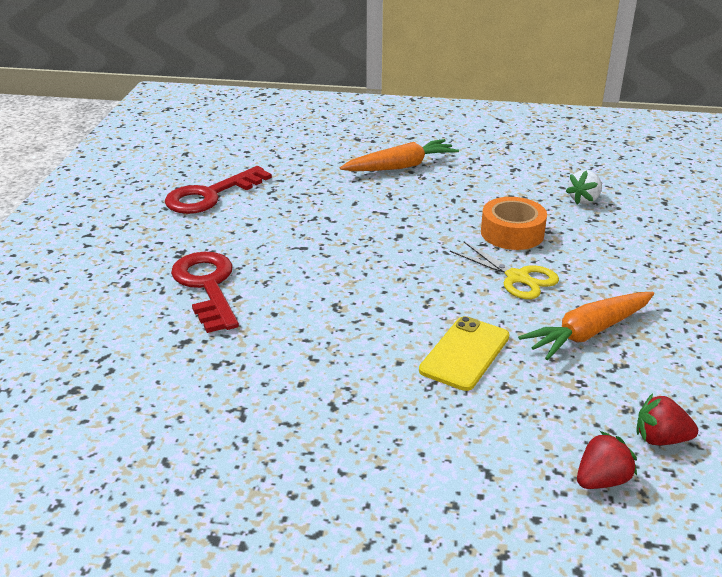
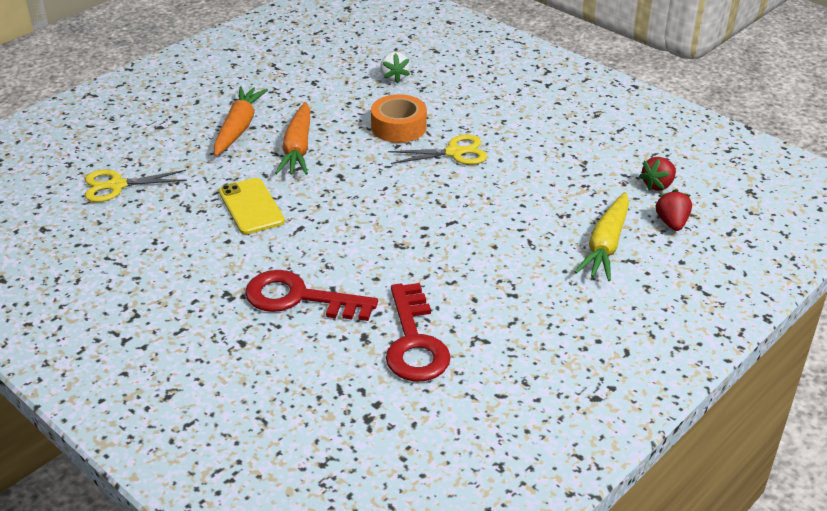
camera: 55 degrees left, 5 degrees up
(211, 195) = (149, 243): red key -> red key (414, 342)
(265, 155) = (117, 185): none -> yellow scissors
(465, 353) = (513, 214): yellow phone -> yellow phone (251, 206)
(492, 440) = (606, 245): none -> yellow carrot
(588, 333) = (542, 157): orange carrot -> orange carrot (298, 148)

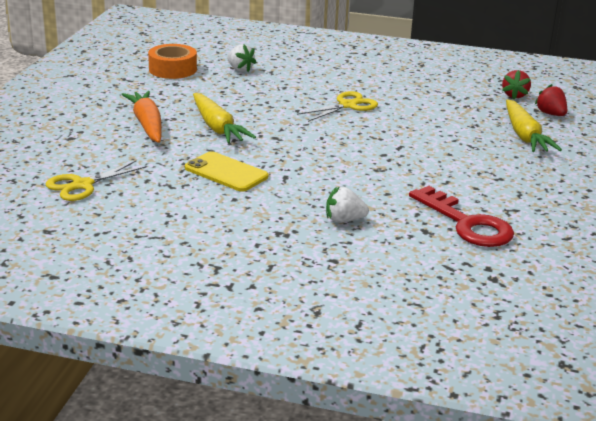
camera: 30 degrees left, 10 degrees down
(298, 148) = (217, 127): orange carrot -> yellow carrot
(300, 298) = (344, 220): red key -> white strawberry
(398, 127) = (283, 98): orange tape -> orange tape (173, 69)

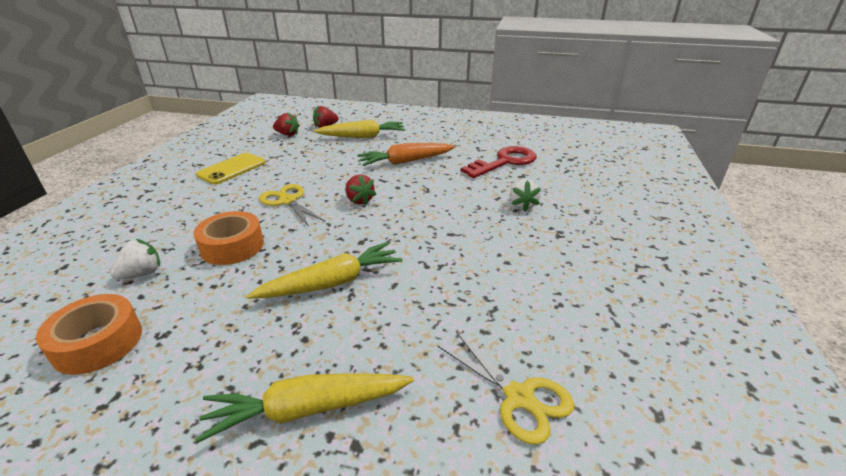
camera: 90 degrees left, 5 degrees up
(100, 125) = (308, 409): none -> yellow carrot
(147, 124) = (314, 350): orange carrot -> orange carrot (406, 161)
(226, 172) = (450, 270): yellow phone -> yellow phone (232, 169)
(271, 91) = (232, 246): none -> orange tape
(350, 135) = (359, 200): none -> red strawberry

